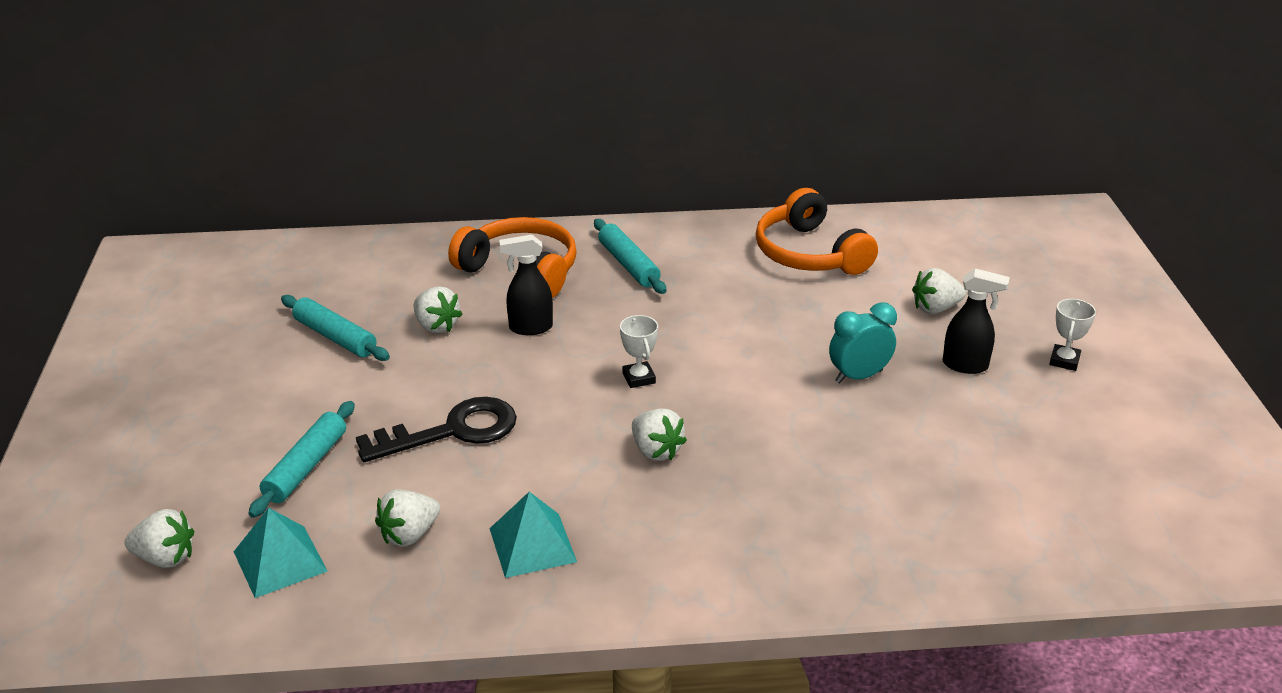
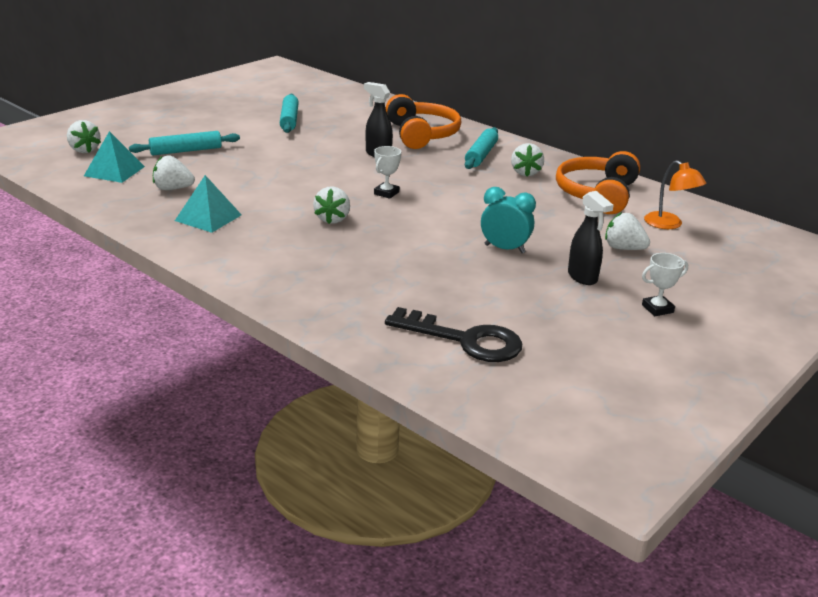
camera: 45 degrees right, 5 degrees down
(436, 326) = (338, 135): white strawberry -> white strawberry (525, 173)
(451, 431) = (263, 168): black key -> black key (464, 340)
(917, 255) = (669, 224): none -> orange lamp

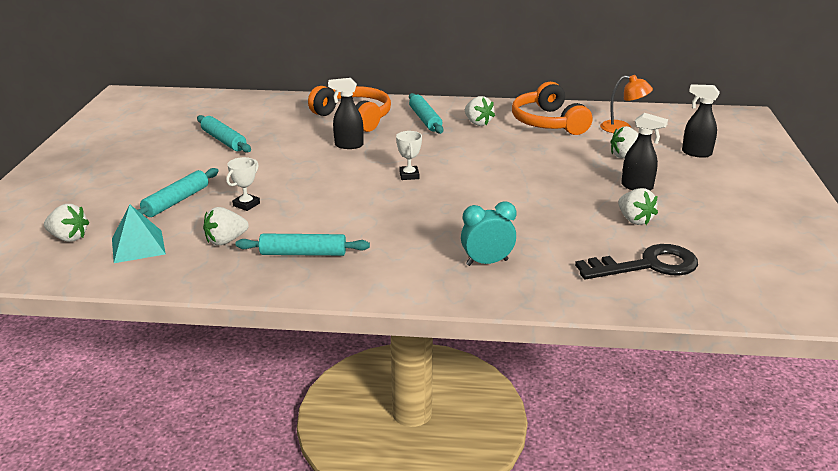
camera: 35 degrees left, 0 degrees up
(208, 217) = (303, 253): turquoise pyramid -> turquoise rolling pin
(332, 219) = (405, 213): white strawberry -> white strawberry (634, 220)
(504, 249) = (559, 186): turquoise clock -> turquoise clock (487, 262)
(657, 309) = (710, 190): white trophy -> white trophy (246, 204)
(709, 273) = (696, 153): none -> black spray bottle

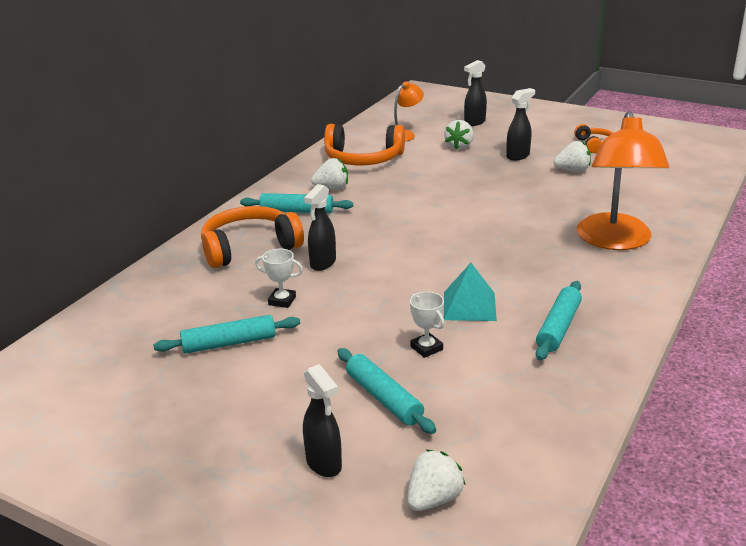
camera: 65 degrees left, 0 degrees up
(99, 197) = (324, 464): none -> black spray bottle
(138, 246) = (488, 438): turquoise pyramid -> turquoise pyramid (469, 306)
(226, 241) = (507, 372): white strawberry -> none
(409, 175) = (424, 244): white trophy -> white trophy (282, 301)
(487, 262) = (615, 241): turquoise clock -> orange lamp
(647, 265) = (644, 183): black key -> none
(721, 224) = (594, 145): none -> orange headphones

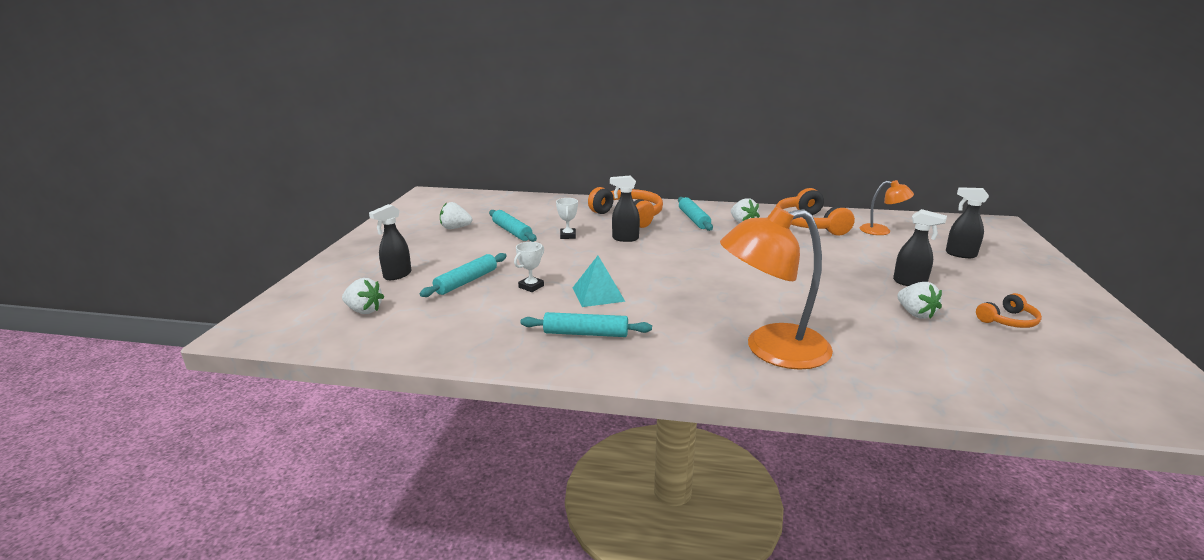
camera: 70 degrees right, 5 degrees down
(459, 146) = (891, 255): white strawberry -> white strawberry (455, 228)

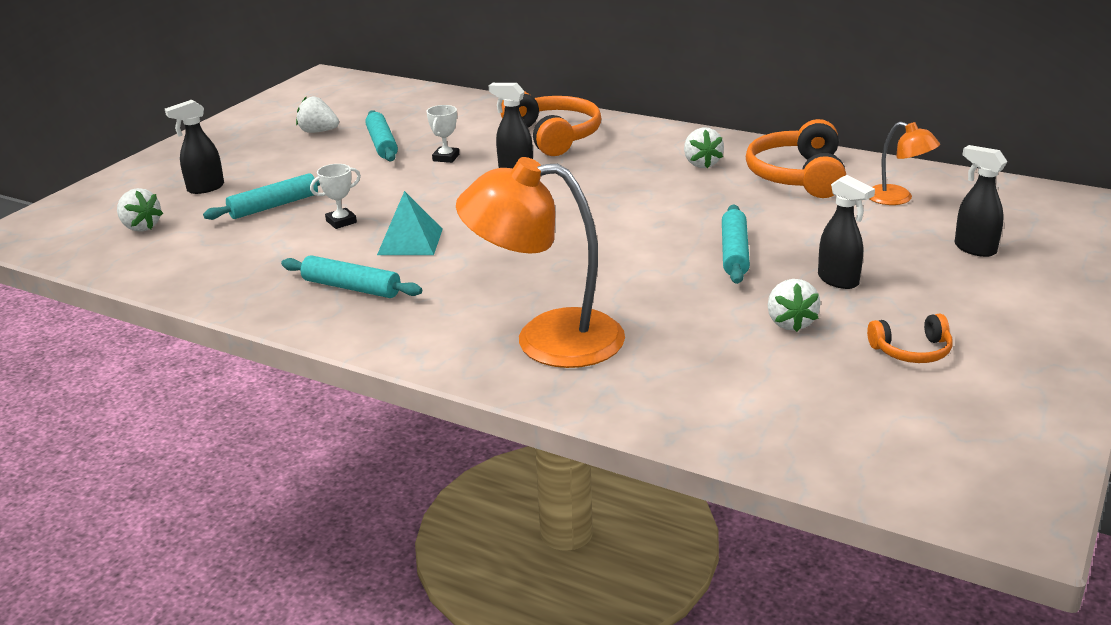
camera: 20 degrees right, 5 degrees up
(694, 219) = (638, 150): turquoise rolling pin -> turquoise rolling pin (734, 253)

